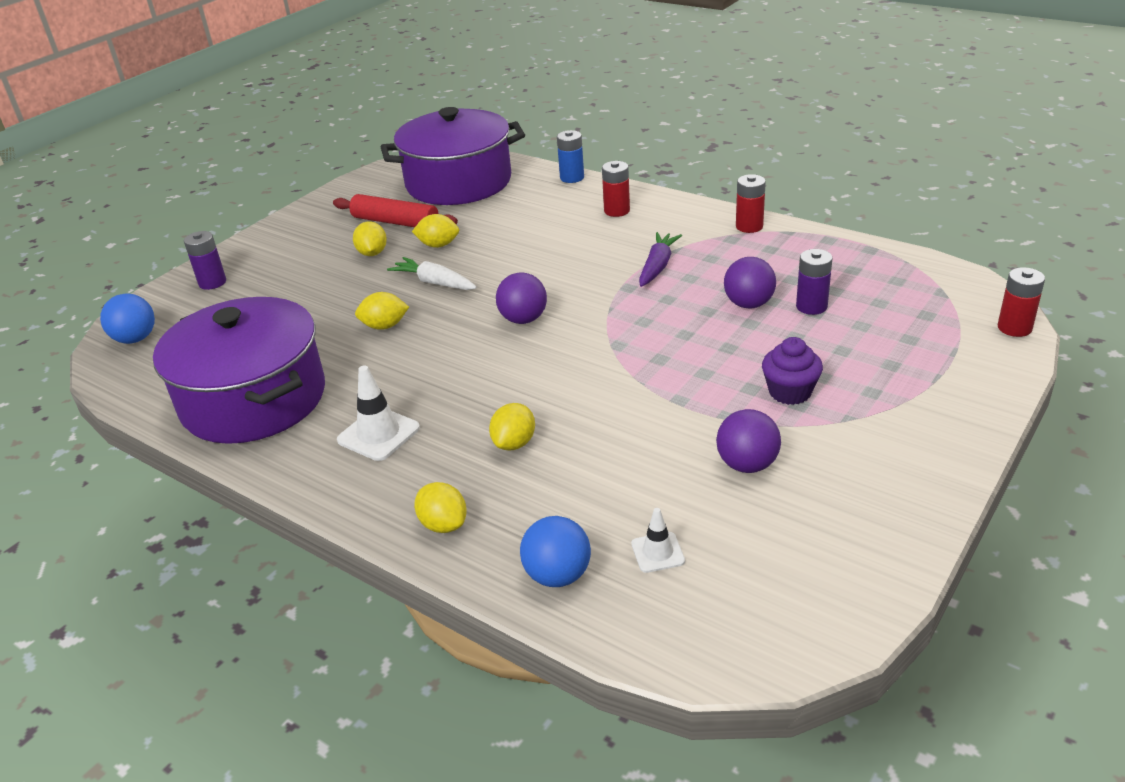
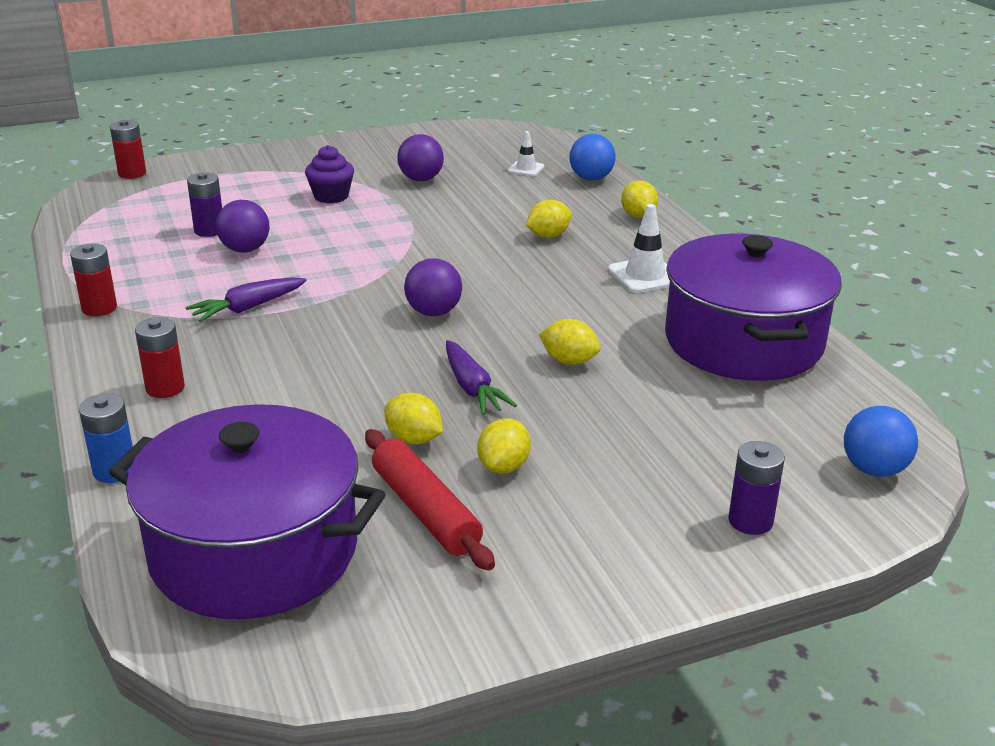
camera: 150 degrees left, 5 degrees down
(434, 283) = (472, 388): white carrot -> purple carrot

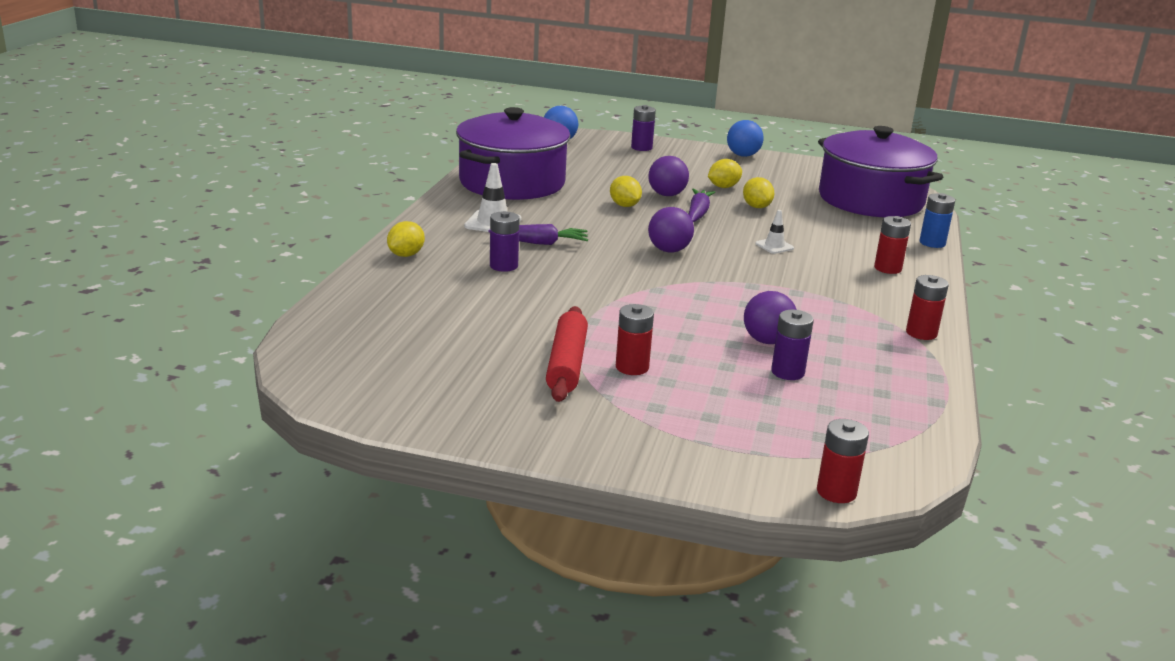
camera: 145 degrees left, 5 degrees down
(248, 308) = (799, 295): purple carrot -> purple carrot (540, 243)
(331, 196) = (632, 367): purple cupcake -> red battery
(421, 179) = (517, 353): purple ball -> purple ball (666, 195)
(425, 510) = (778, 187): red rolling pin -> red rolling pin (566, 364)
(526, 169) = (400, 326): white traffic cone -> white traffic cone (774, 246)
(548, 236) = (503, 266): yellow lemon -> purple battery
(591, 178) = (366, 295): blue ball -> blue ball (743, 155)

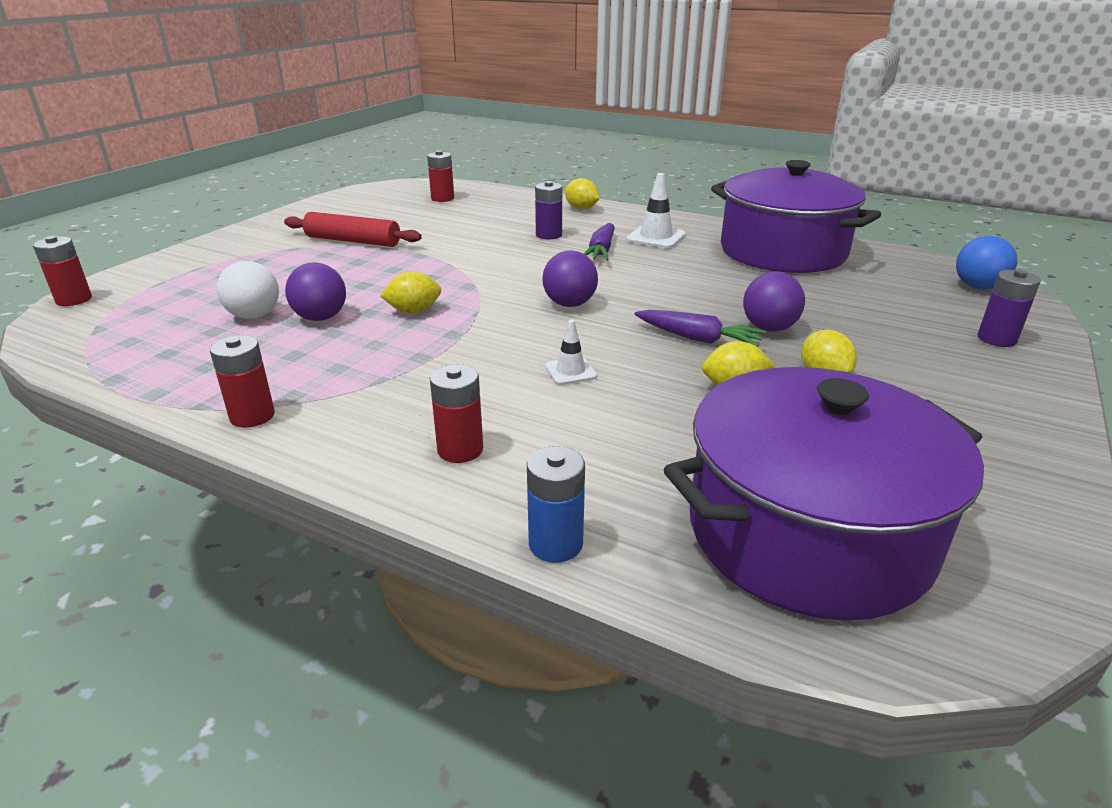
camera: 105 degrees right, 5 degrees up
(624, 205) = (718, 298): yellow lemon -> yellow lemon (414, 311)
(632, 367) = (327, 259): red battery -> red battery (442, 198)
(743, 155) = (1033, 429): blue ball -> none
(787, 372) = (254, 316): purple battery -> white ball

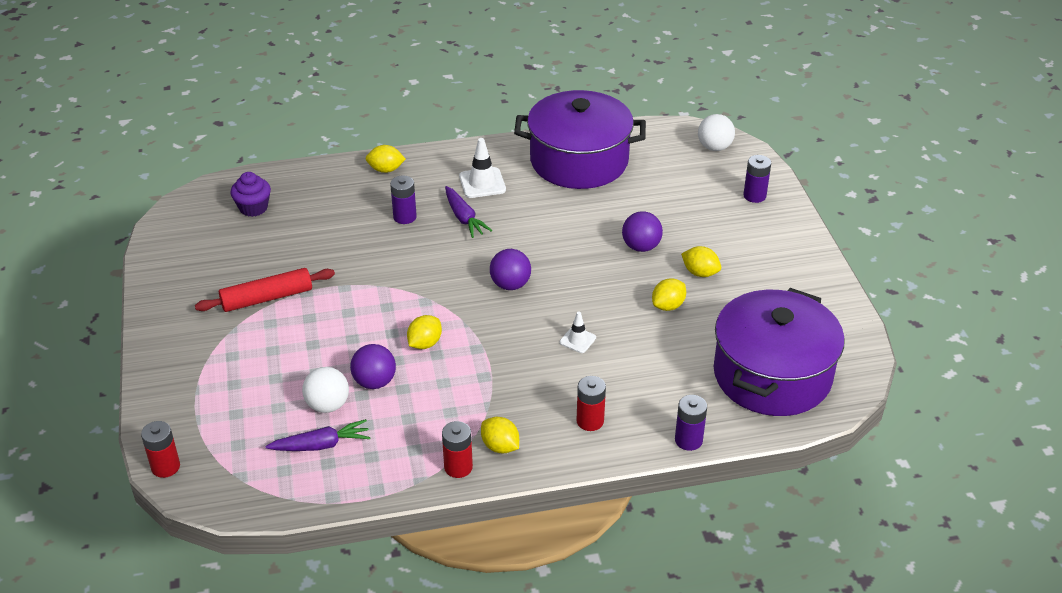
camera: 40 degrees left, 10 degrees up
(324, 421) = (500, 446): none -> yellow lemon
(442, 198) = (253, 208): red battery -> purple cupcake
(555, 544) = (688, 440): blue battery -> purple battery
(697, 338) = (613, 276): purple carrot -> purple carrot (321, 445)
(978, 287) = (714, 147): blue ball -> white ball

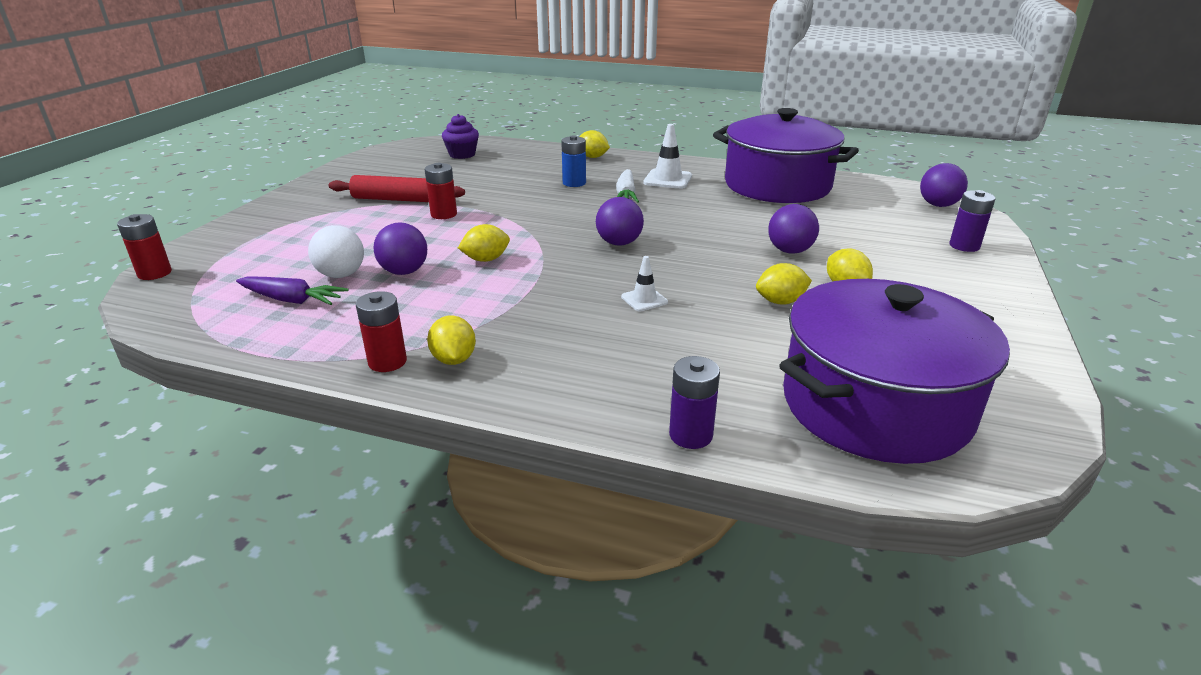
camera: 30 degrees right, 10 degrees down
(405, 217) = (574, 183): purple battery -> blue battery
(464, 218) = (626, 194): purple carrot -> white carrot
(590, 421) = (581, 371): red battery -> red battery (444, 214)
(714, 147) = (938, 205): white ball -> purple ball

